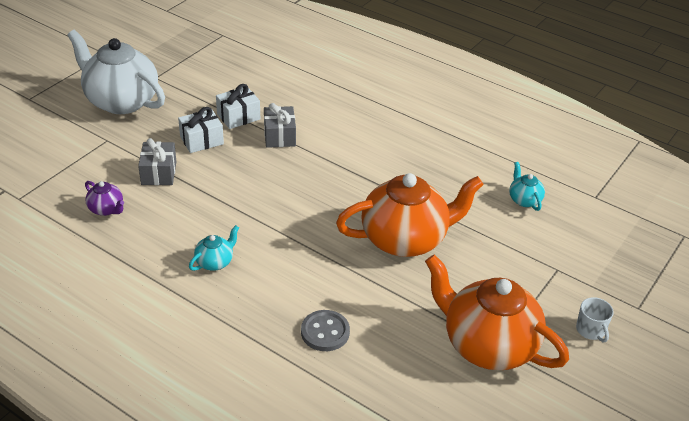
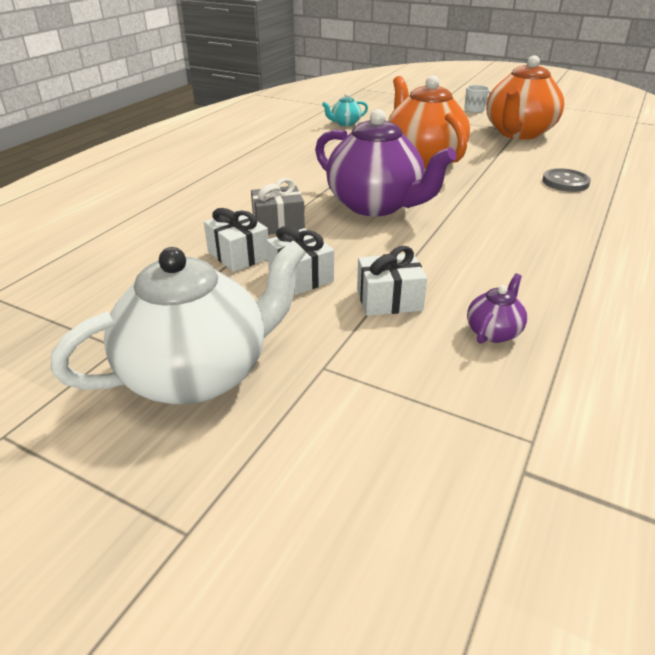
camera: 95 degrees left, 5 degrees down
(121, 101) = (198, 374): white teapot -> white teapot turned 150 degrees counterclockwise
(159, 173) = (389, 300): grey gift -> white gift
(215, 262) = (526, 239): turquoise teapot -> none
(300, 189) = (375, 205): none -> purple teapot

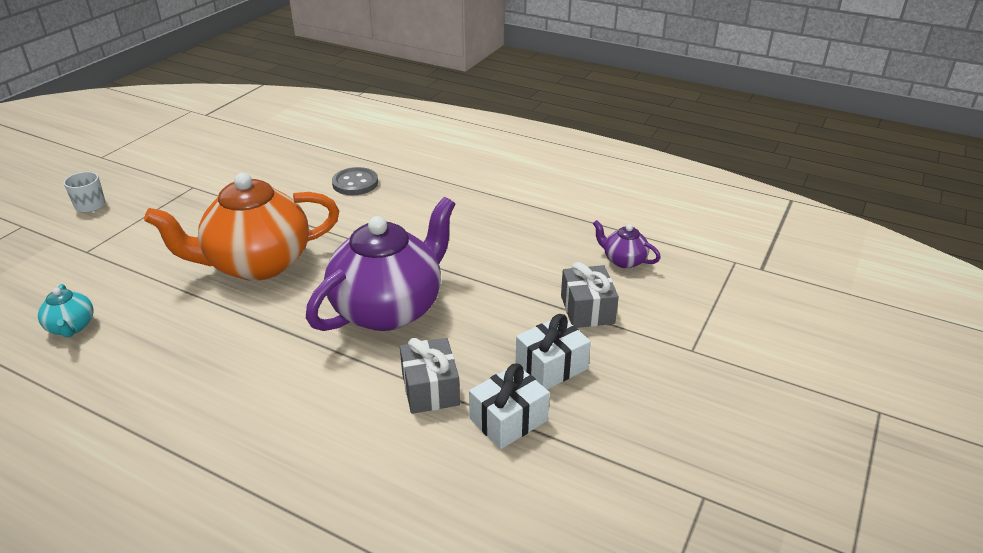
camera: 90 degrees left, 0 degrees up
(198, 374) = (725, 427): white teapot -> none
(389, 300) = (587, 309): white gift -> grey gift
(518, 133) = (202, 187): orange teapot -> none

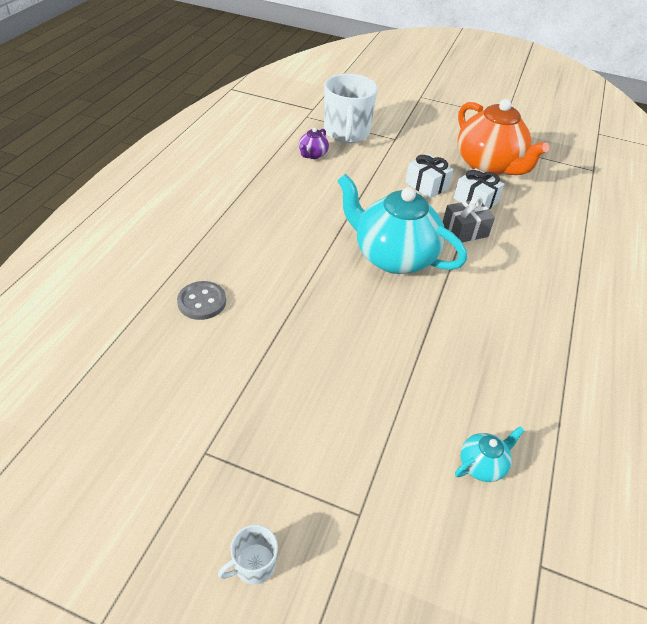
camera: 100 degrees left, 10 degrees up
(257, 264) = (353, 347): orange teapot -> orange teapot (488, 165)
(389, 309) = (393, 256): purple teapot -> turquoise teapot
(587, 309) = (369, 171): grey gift -> none
(695, 297) = (346, 133): none -> white mug

